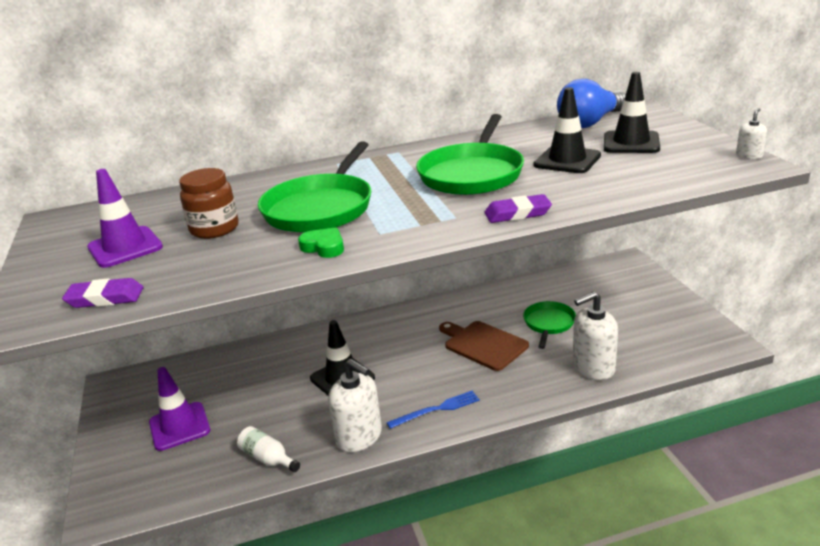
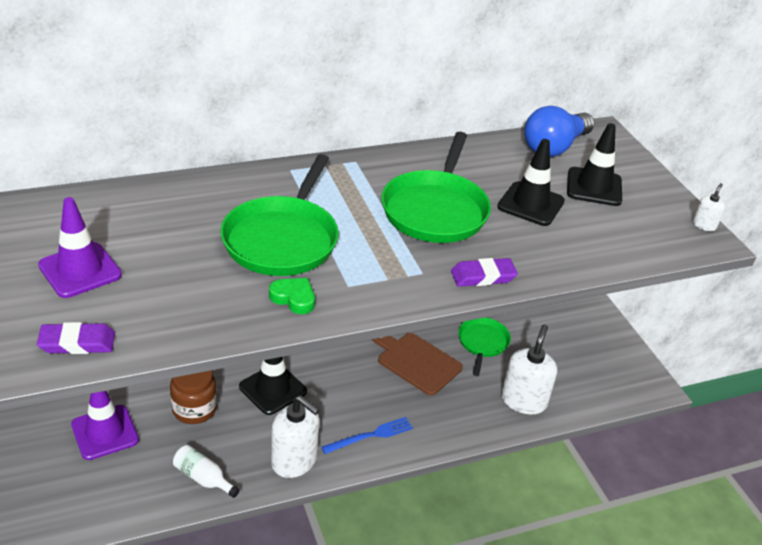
camera: 10 degrees left, 10 degrees up
(214, 229) = (173, 255): brown jar -> brown jar (194, 409)
(593, 367) = (524, 400): white soap dispenser -> white soap dispenser turned 135 degrees clockwise

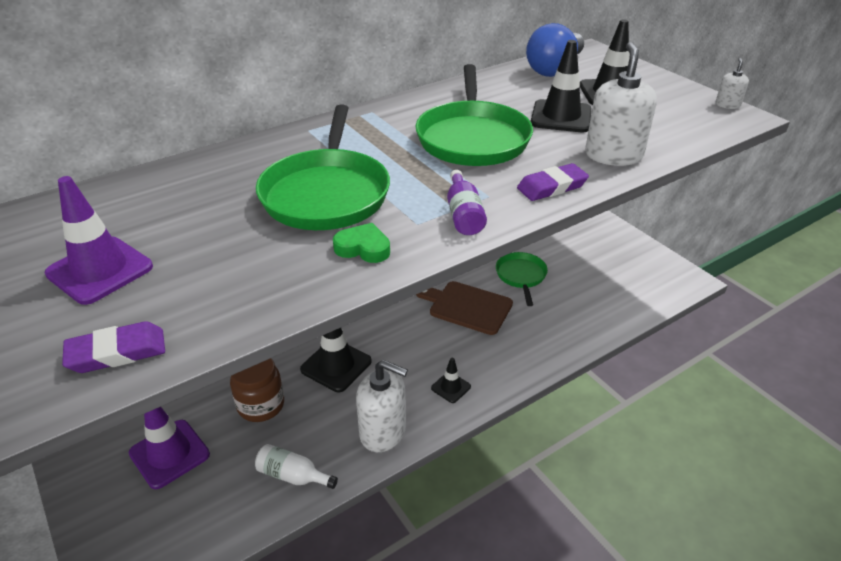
camera: 10 degrees left, 0 degrees up
(370, 435) = (451, 387): blue fork -> black traffic cone
(391, 286) = (463, 215): none -> purple bottle
(524, 400) = (581, 319): white soap dispenser -> white soap dispenser (613, 155)

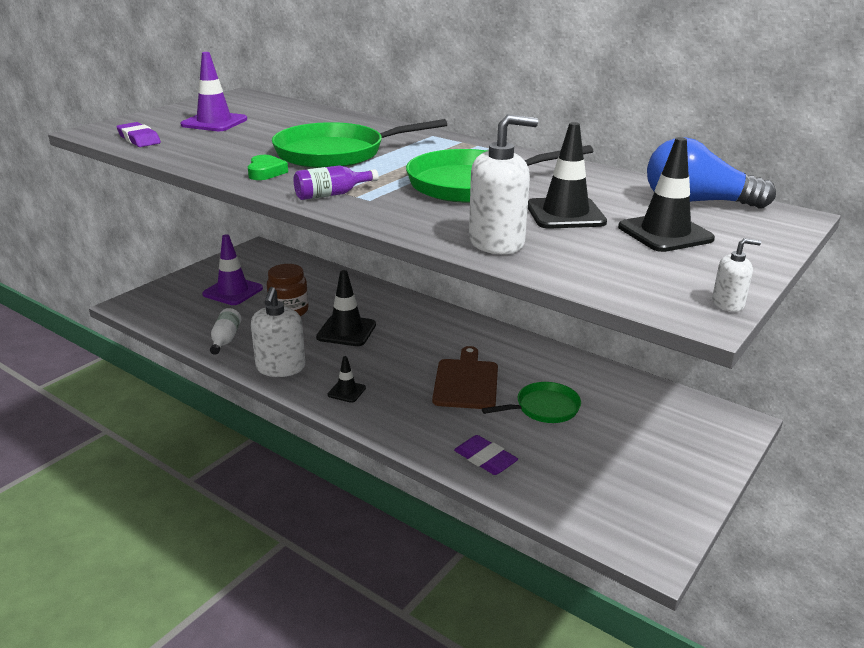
camera: 70 degrees right, 10 degrees down
(552, 187) = (404, 220): purple eraser -> purple eraser (485, 459)

